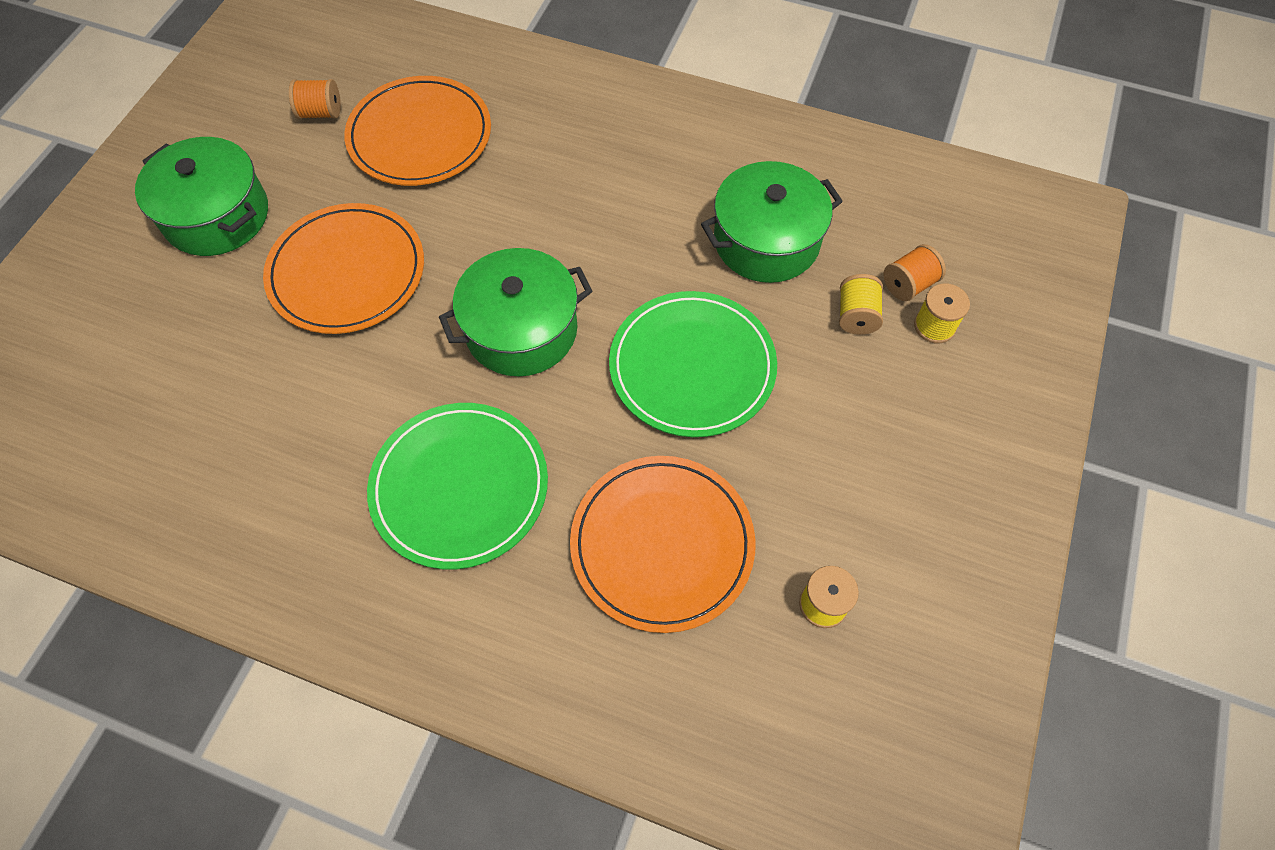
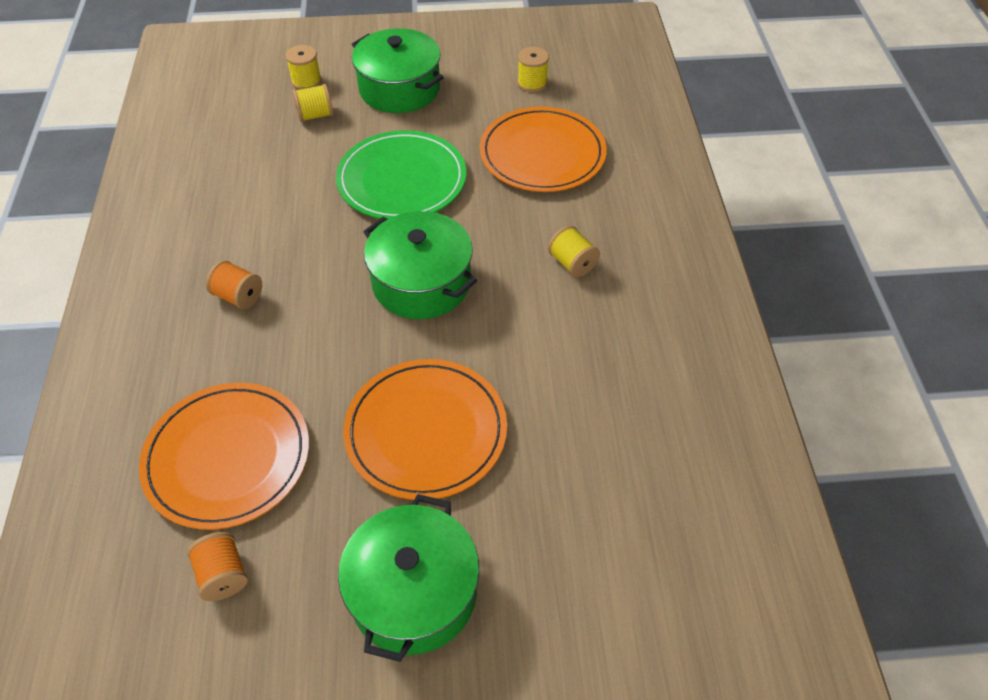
camera: 115 degrees left, 10 degrees down
(460, 487) = (572, 263): green plate -> yellow spool
(766, 241) = (265, 174): green pot -> green pot (399, 89)
(908, 284) = (275, 98): orange spool -> orange spool (238, 296)

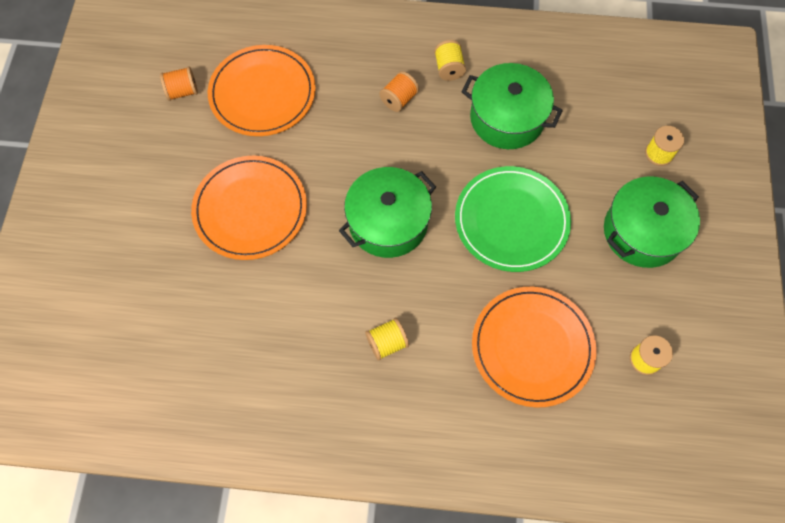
camera: 100 degrees right, 15 degrees up
(315, 115) = (607, 158): yellow spool -> yellow spool (449, 68)
(413, 593) = (138, 189): green pot -> green pot (507, 118)

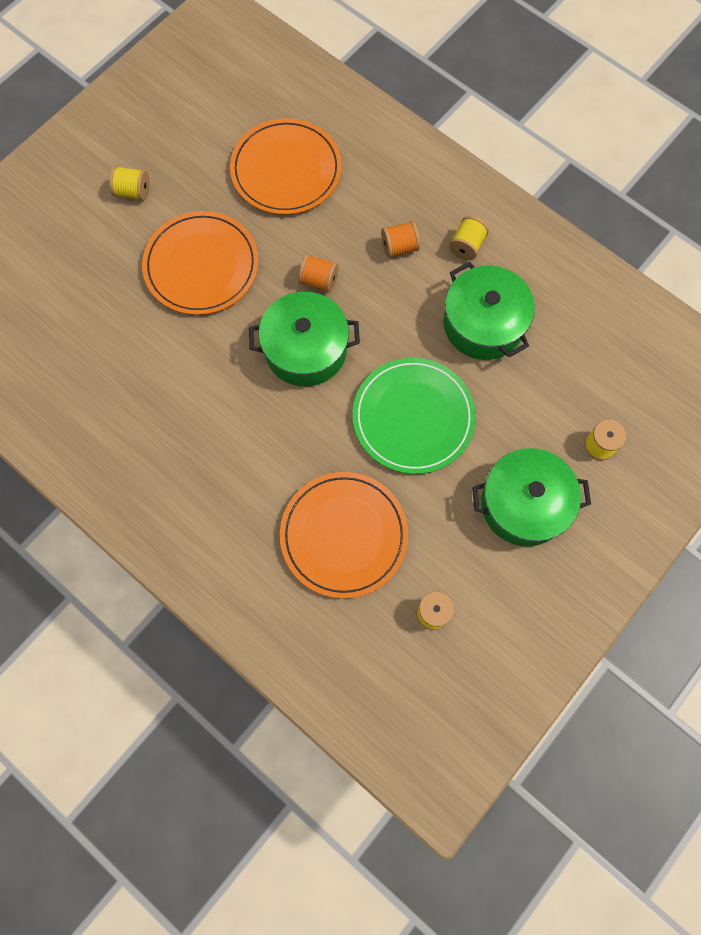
camera: 35 degrees right, 5 degrees up
(182, 91) = (221, 128): orange spool -> orange spool (319, 280)
(387, 343) = (226, 450): yellow spool -> yellow spool (133, 192)

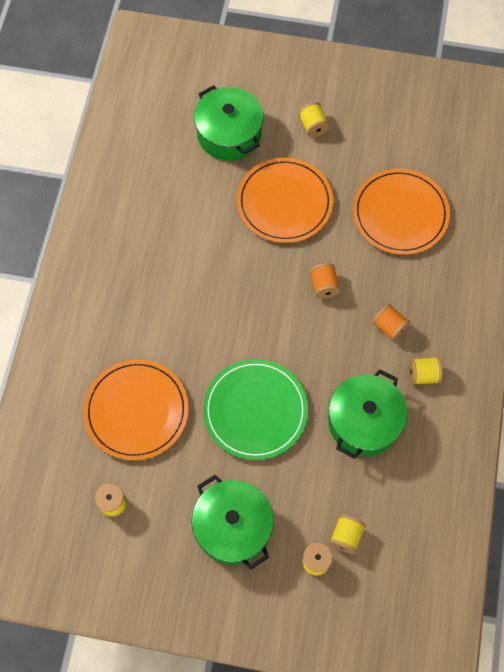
camera: 60 degrees right, 5 degrees down
(306, 350) = (263, 307): green pot -> green pot (229, 134)
(589, 404) = (346, 536): none -> yellow spool

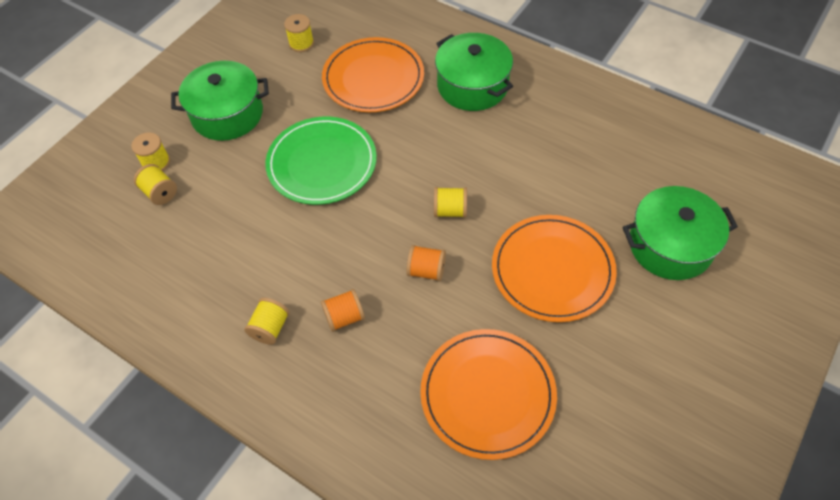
camera: 115 degrees right, 10 degrees down
(313, 126) = (657, 342): yellow spool -> yellow spool (450, 211)
(364, 421) = (255, 250): green pot -> green pot (472, 86)

